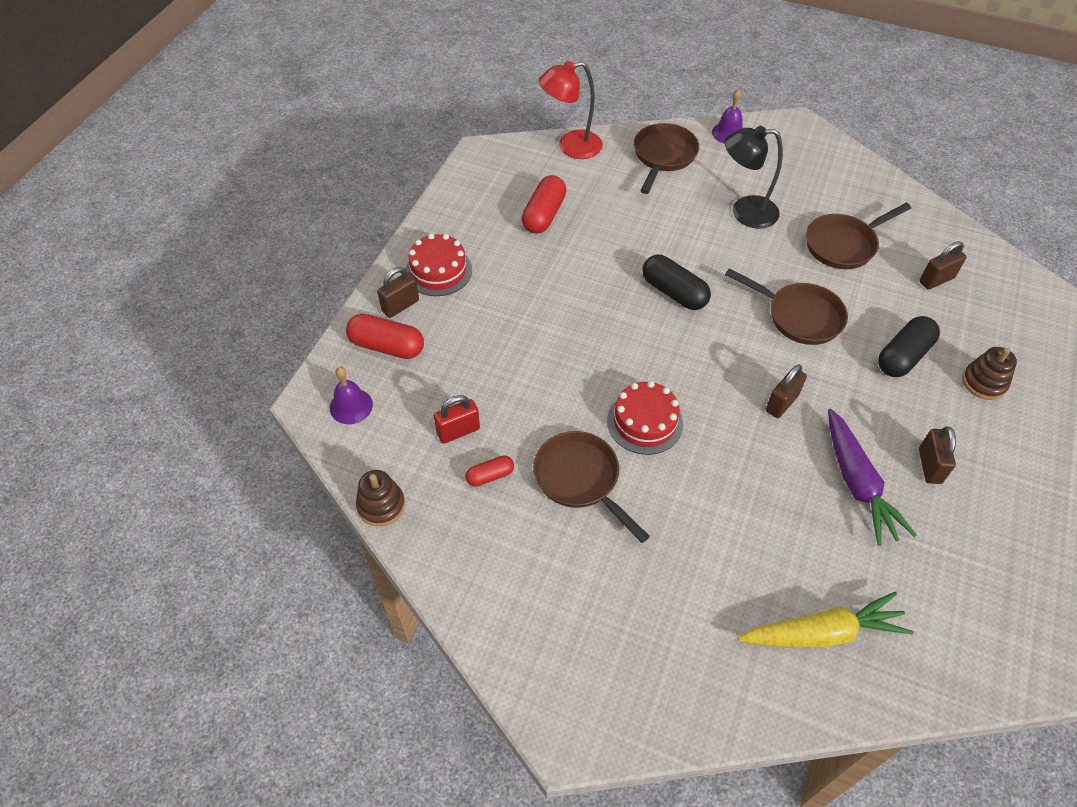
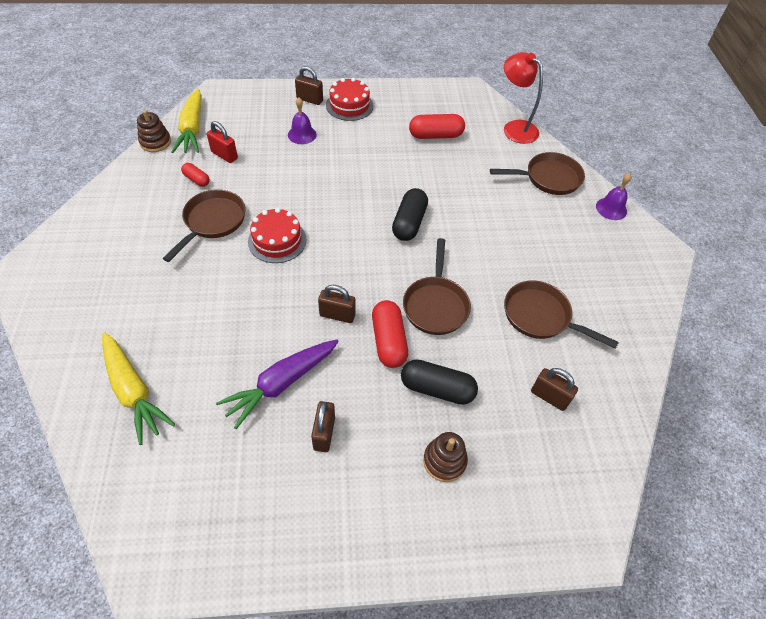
camera: 60 degrees right, 0 degrees up
(351, 406) = (221, 107): purple bell -> purple bell (302, 134)
(379, 453) = (192, 129): none -> yellow carrot
(387, 346) = (274, 105): red capsule -> red capsule (388, 341)
(744, 212) = (527, 242): black lamp -> none
(929, 466) = (324, 433): brown padlock -> brown padlock turned 60 degrees counterclockwise

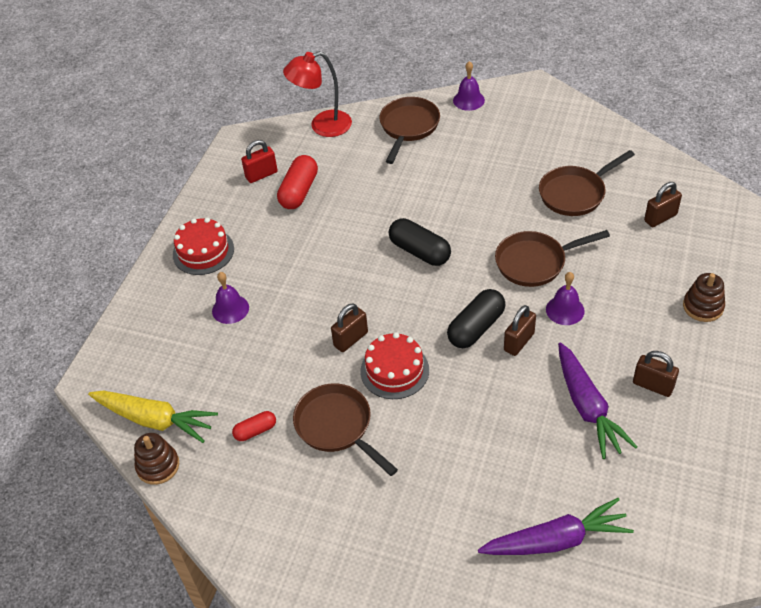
camera: 60 degrees left, 5 degrees down
(133, 391) = (556, 540): yellow carrot -> purple carrot
(224, 155) = (225, 394): red padlock -> red padlock (261, 175)
(309, 100) = (169, 286): brown padlock -> brown padlock (351, 339)
(388, 341) = (565, 310): red capsule -> purple bell
(435, 305) = (535, 262): brown pan -> brown pan turned 135 degrees clockwise
(437, 389) = (629, 290): black capsule -> black capsule (476, 327)

